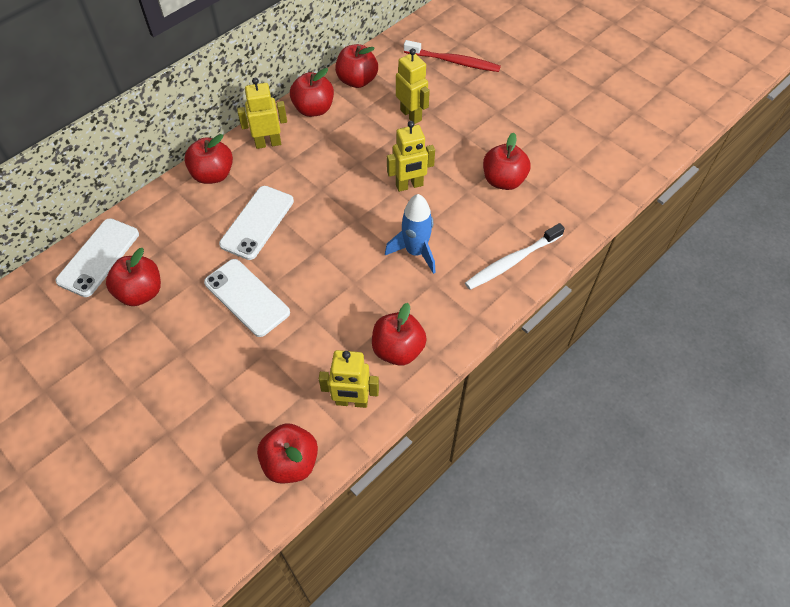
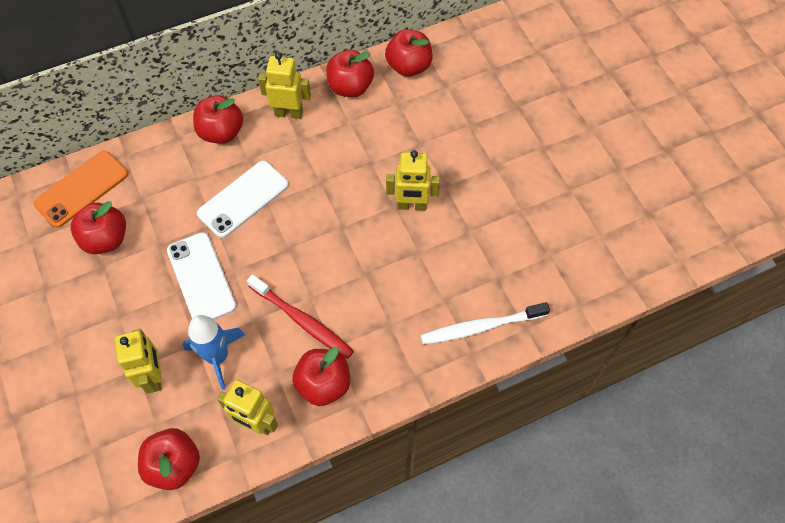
camera: 20 degrees right, 5 degrees up
(98, 257) = (82, 189): white phone -> orange phone
(411, 115) = (448, 124): yellow robot -> yellow robot (154, 377)
(415, 252) = (386, 283): blue rocket -> blue rocket (217, 357)
(453, 61) = (521, 73): red toothbrush -> red toothbrush (302, 321)
(503, 180) = (513, 231): red apple -> none

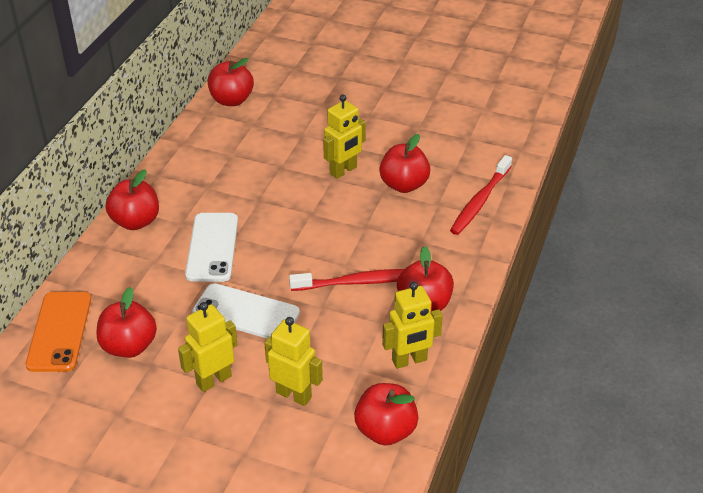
camera: 45 degrees left, 20 degrees down
(217, 357) = (326, 346): blue rocket -> none
(289, 113) = (176, 177): yellow robot -> yellow robot (213, 380)
(350, 87) = (203, 136): red apple -> red apple (404, 185)
(481, 327) = (480, 201): white toothbrush -> red toothbrush

